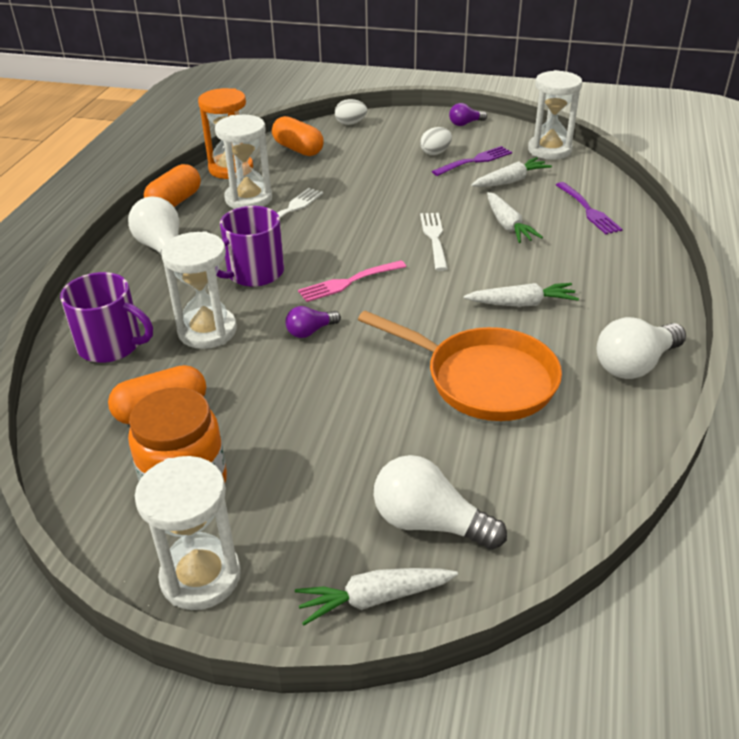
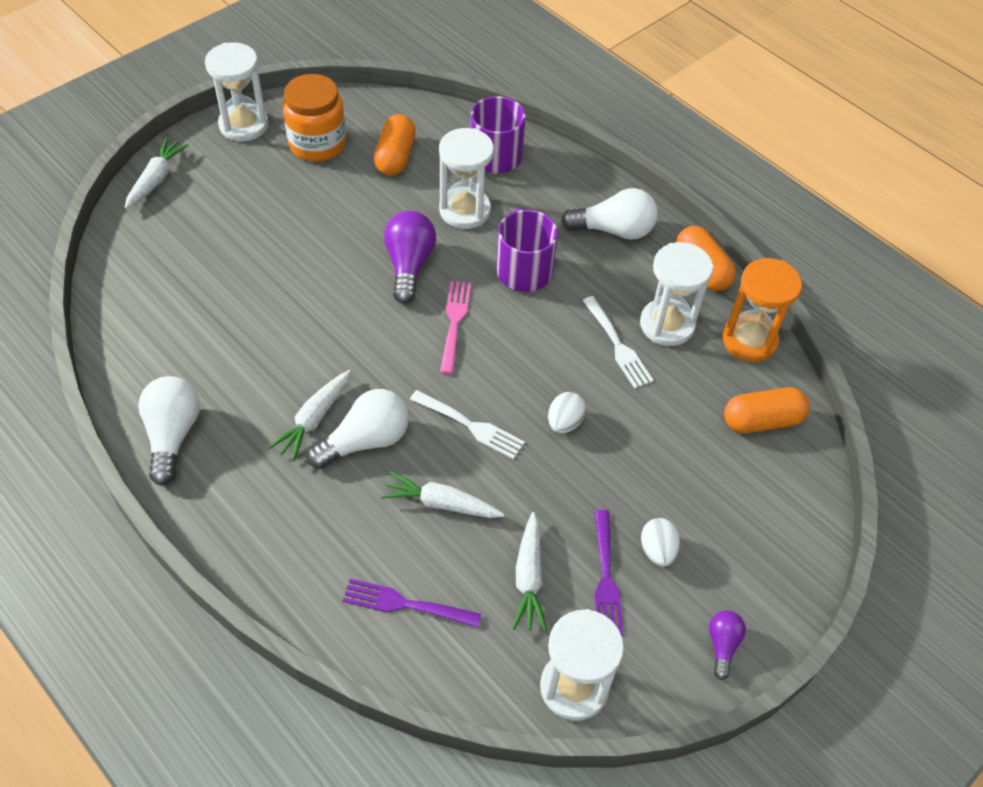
camera: 120 degrees right, 15 degrees up
(310, 331) = (409, 265): purple light bulb -> purple light bulb, size x1.80
(350, 123) = (806, 512): white egg -> white egg (564, 422)
(429, 523) = (175, 227): white light bulb -> white light bulb (366, 441)
(483, 380) = (256, 330): orange pan -> none

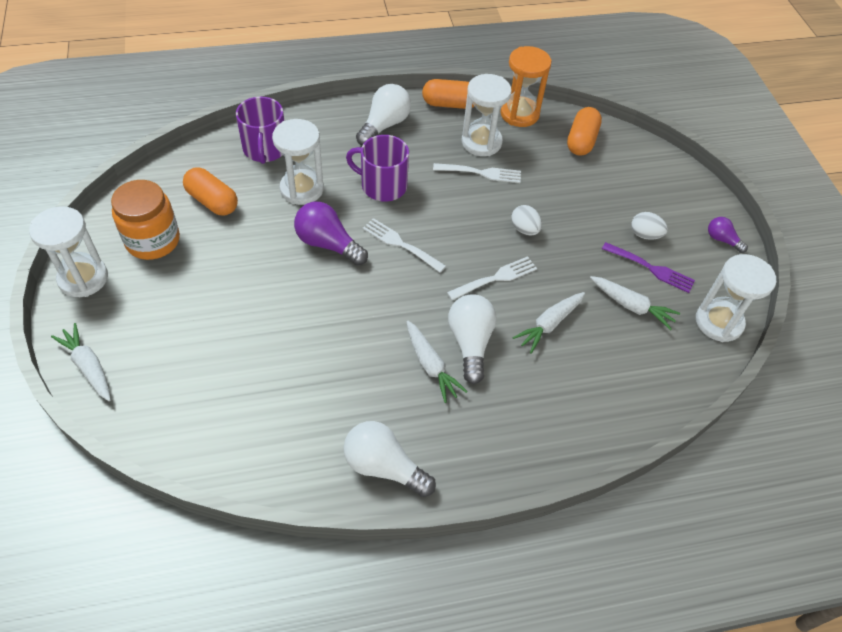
camera: 60 degrees left, 0 degrees up
(405, 604) = (617, 381): purple fork -> none
(454, 322) = (400, 244): pink fork -> white fork

